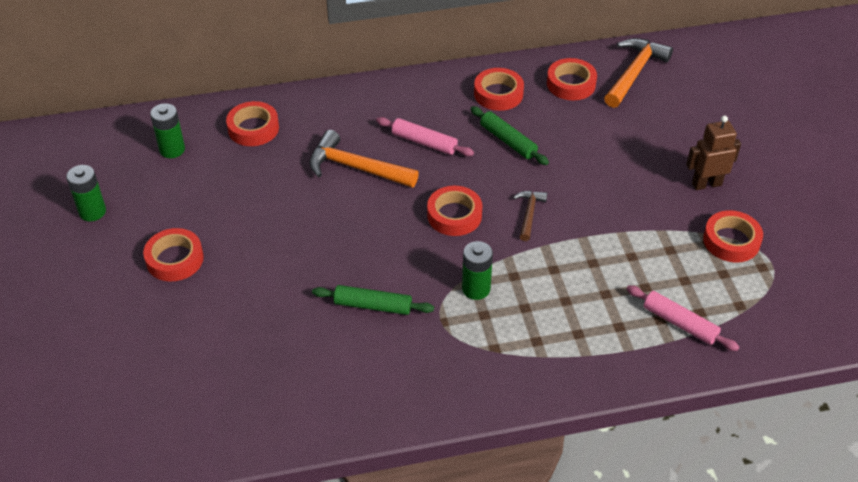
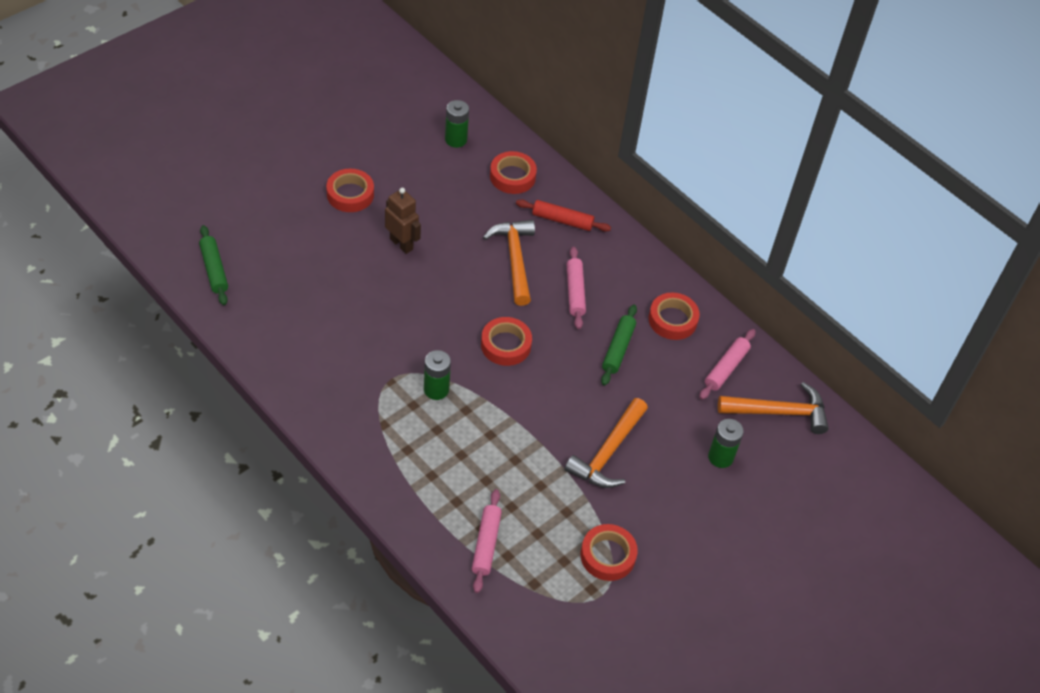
camera: 55 degrees right, 5 degrees up
(92, 212) = (364, 127): green battery -> green battery (720, 457)
(334, 116) = (562, 220): none -> red rolling pin
(373, 306) = (379, 331): green rolling pin -> green rolling pin (214, 269)
(529, 214) = (541, 395): brown hammer -> none
(571, 84) = (726, 368): red tape -> pink rolling pin
(619, 194) = (608, 452): none -> orange hammer
(706, 184) = (667, 515): brown robot -> brown robot (401, 244)

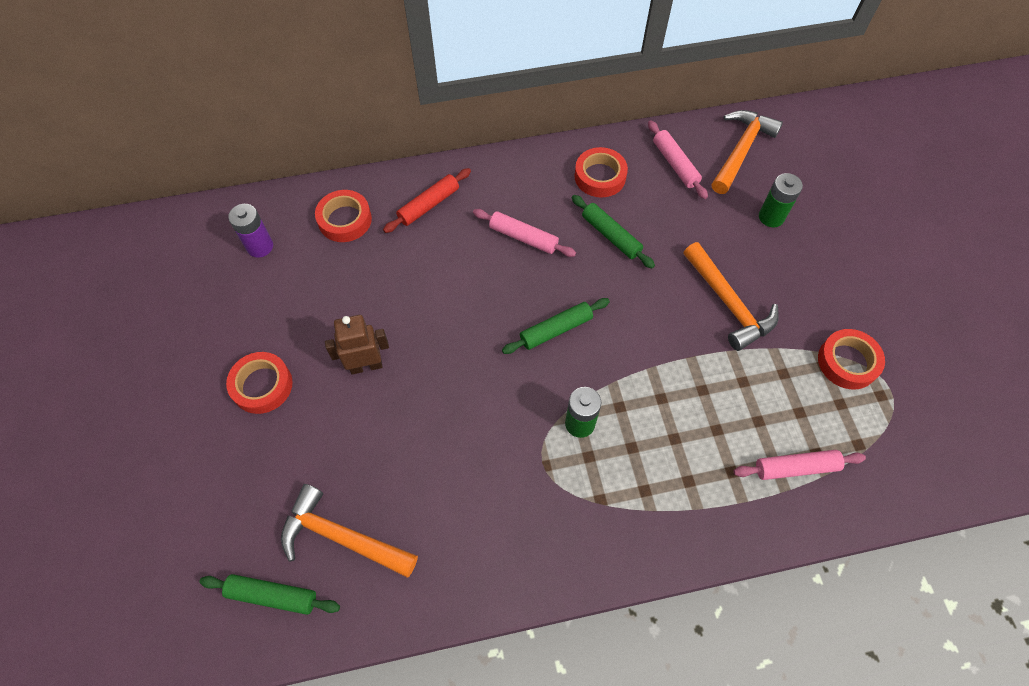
camera: 55 degrees left, 10 degrees up
(456, 140) = (260, 246): green battery -> purple battery
(486, 544) = (796, 468): pink rolling pin -> pink rolling pin turned 45 degrees counterclockwise
(506, 345) = (556, 329): red tape -> green rolling pin
(514, 260) = (452, 269): orange hammer -> orange hammer (342, 537)

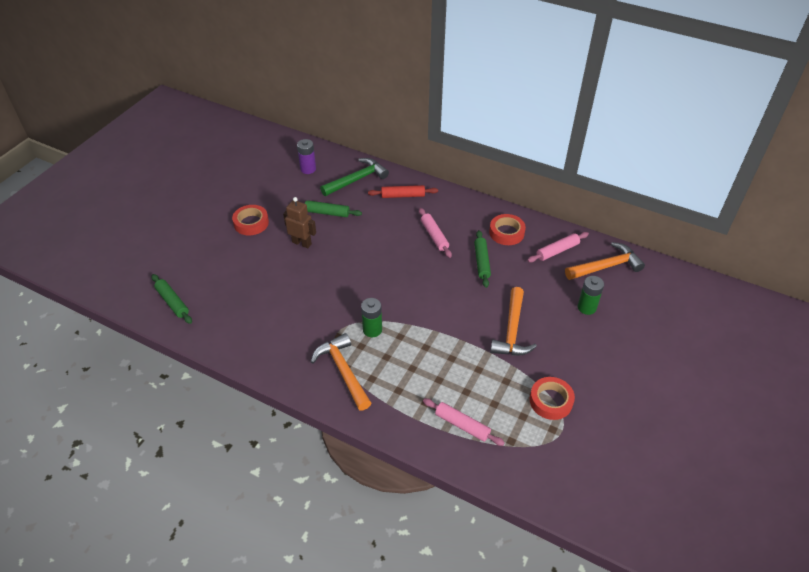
camera: 40 degrees right, 15 degrees down
(342, 537) = (221, 301): orange hammer -> orange hammer (343, 371)
(345, 220) = (356, 179): red tape -> green hammer
(556, 329) = (405, 284): green rolling pin -> green rolling pin (327, 213)
(675, 164) = (557, 251): pink rolling pin -> pink rolling pin turned 45 degrees clockwise

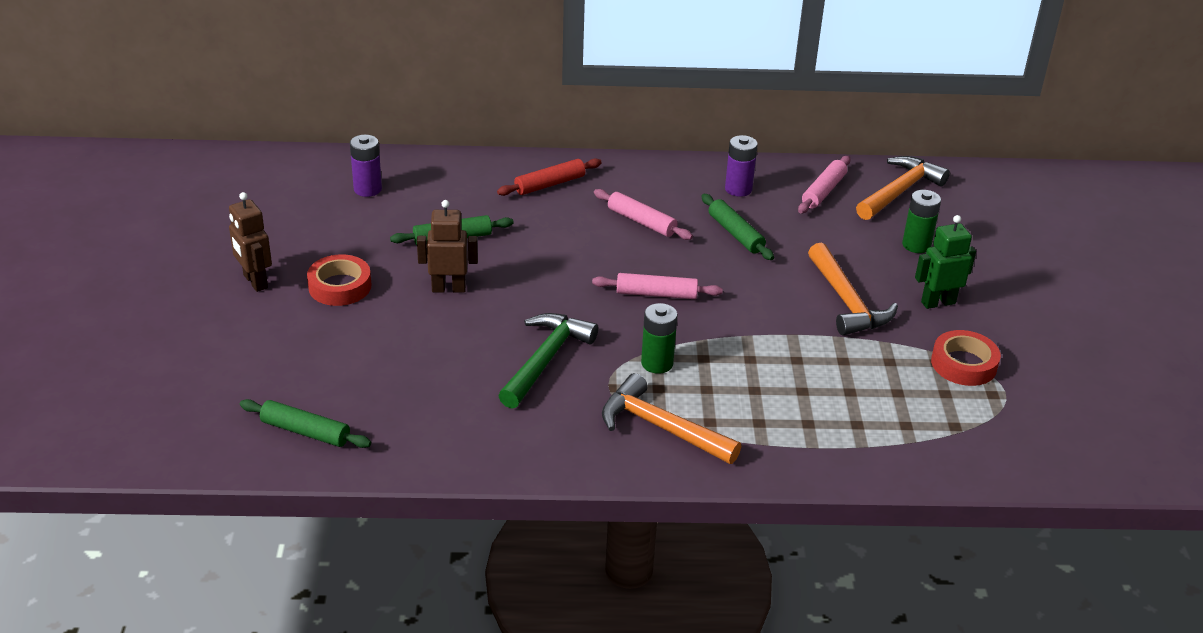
camera: 30 degrees left, 10 degrees down
(215, 206) = (255, 282): none -> brown robot
(356, 179) = (459, 183): green hammer -> green hammer (545, 360)
(462, 425) = (879, 431): pink rolling pin -> pink rolling pin (656, 294)
(506, 233) = (738, 189): red tape -> purple battery
(568, 352) = (938, 302): none -> green robot

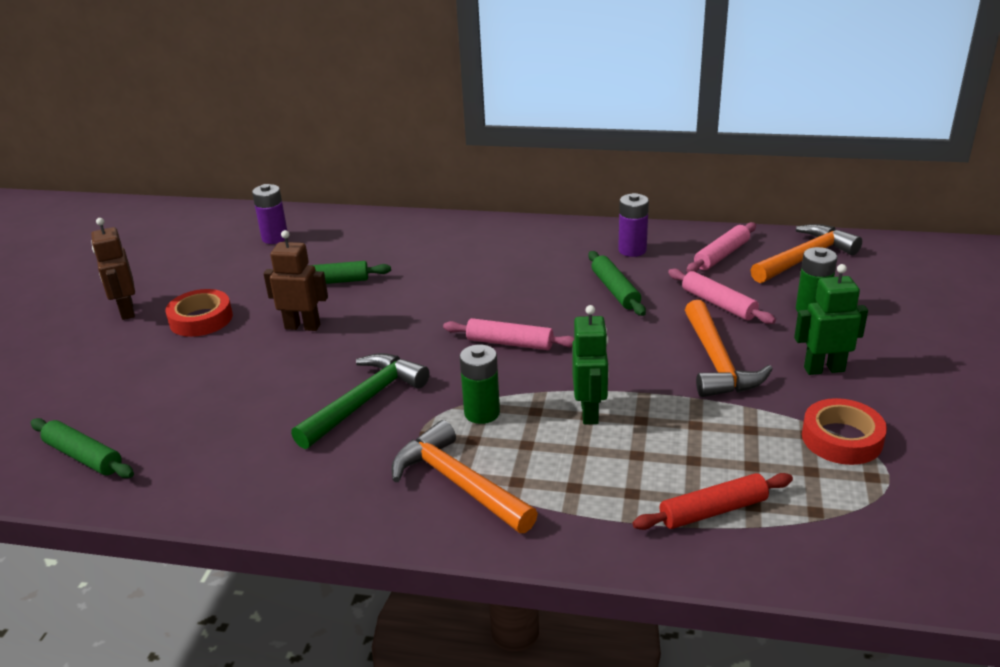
camera: 15 degrees right, 5 degrees down
(550, 184) = (446, 239): red rolling pin -> red rolling pin (713, 511)
(641, 222) = (522, 275): pink rolling pin -> pink rolling pin (718, 304)
(751, 356) = (590, 412): none -> green robot

